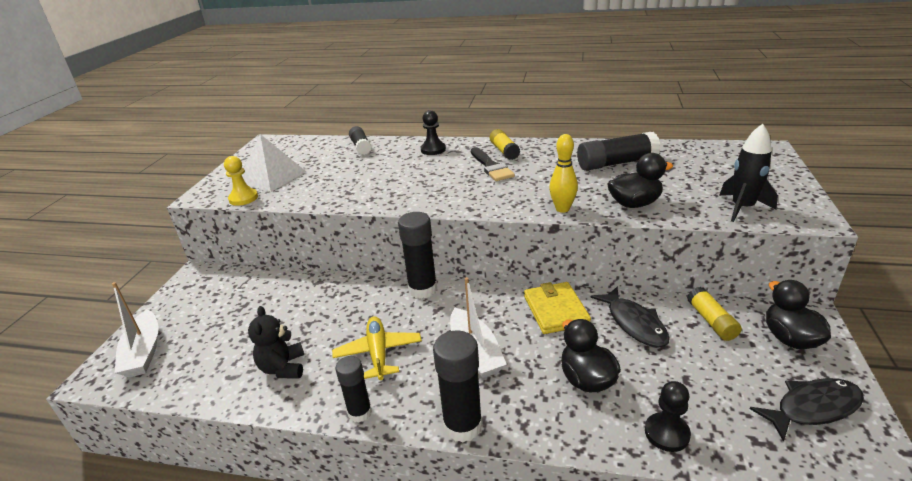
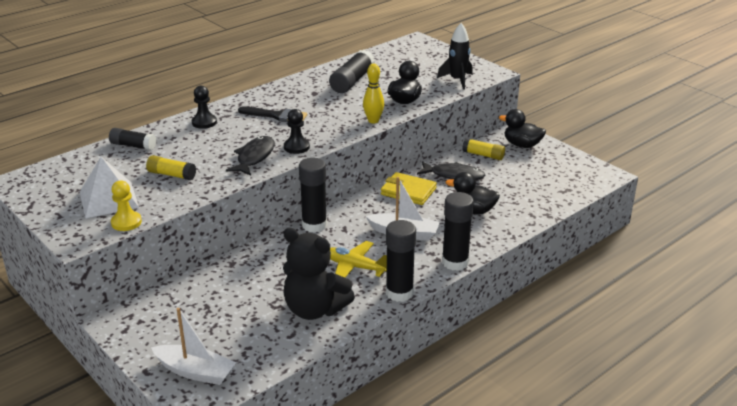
camera: 55 degrees left, 0 degrees up
(283, 368) = (314, 309): black teddy bear -> black teddy bear, size x1.66
(360, 412) = (399, 293): black glue stick -> black glue stick, size x1.57
(504, 151) = (263, 102): yellow glue stick -> yellow glue stick (171, 175)
(667, 433) = (532, 209): black pawn -> black pawn (296, 147)
(813, 408) = (564, 167): black fish -> black fish (254, 157)

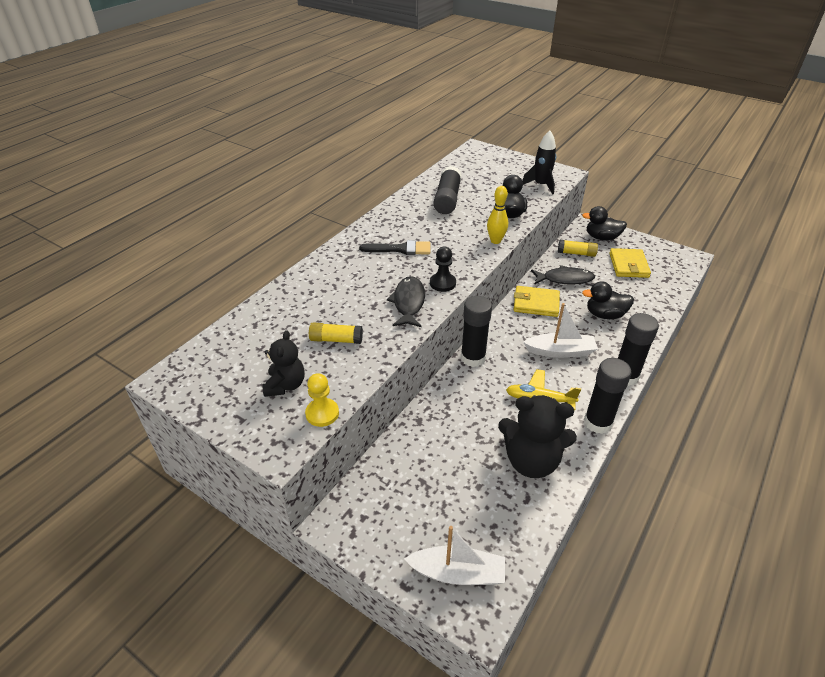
camera: 15 degrees left, 10 degrees up
(109, 199) = (285, 385): white pyramid -> black teddy bear
(133, 146) = (274, 309): black glue stick -> none
(204, 122) = (333, 268): black pawn -> none
(532, 173) = (628, 265): none -> yellow wallet

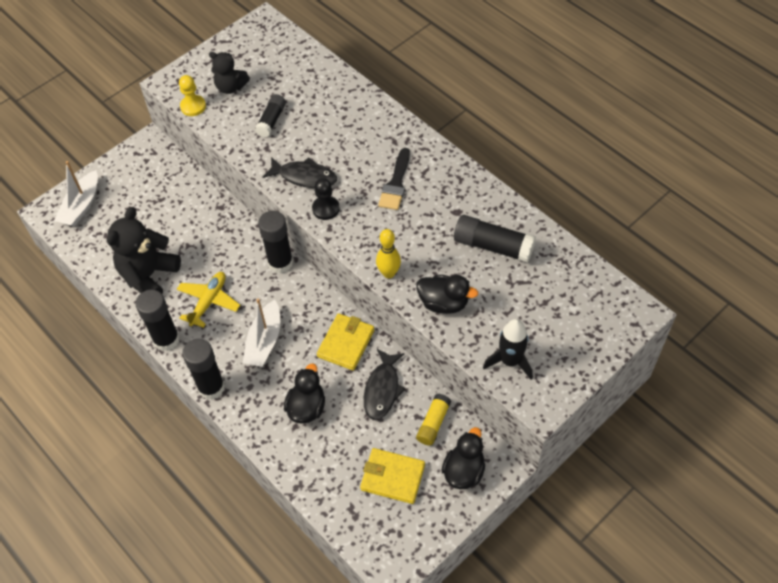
camera: 105 degrees right, 15 degrees up
(336, 340) = (271, 120): yellow glue stick -> black glue stick

